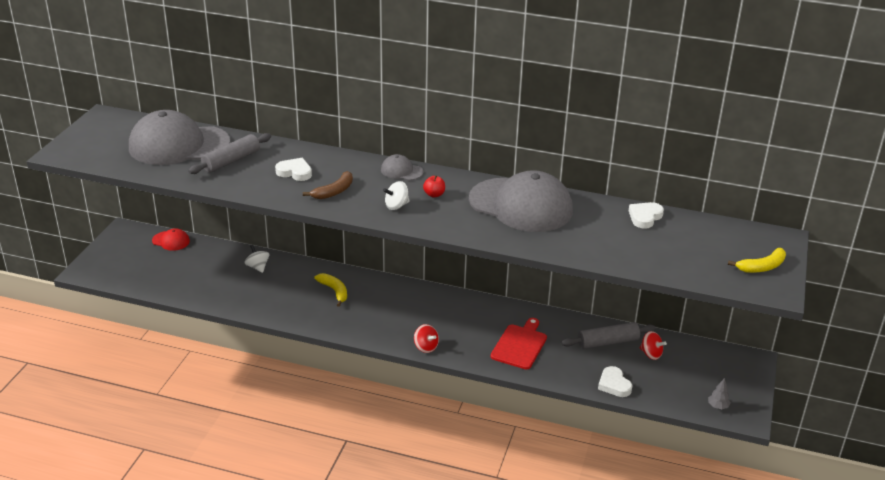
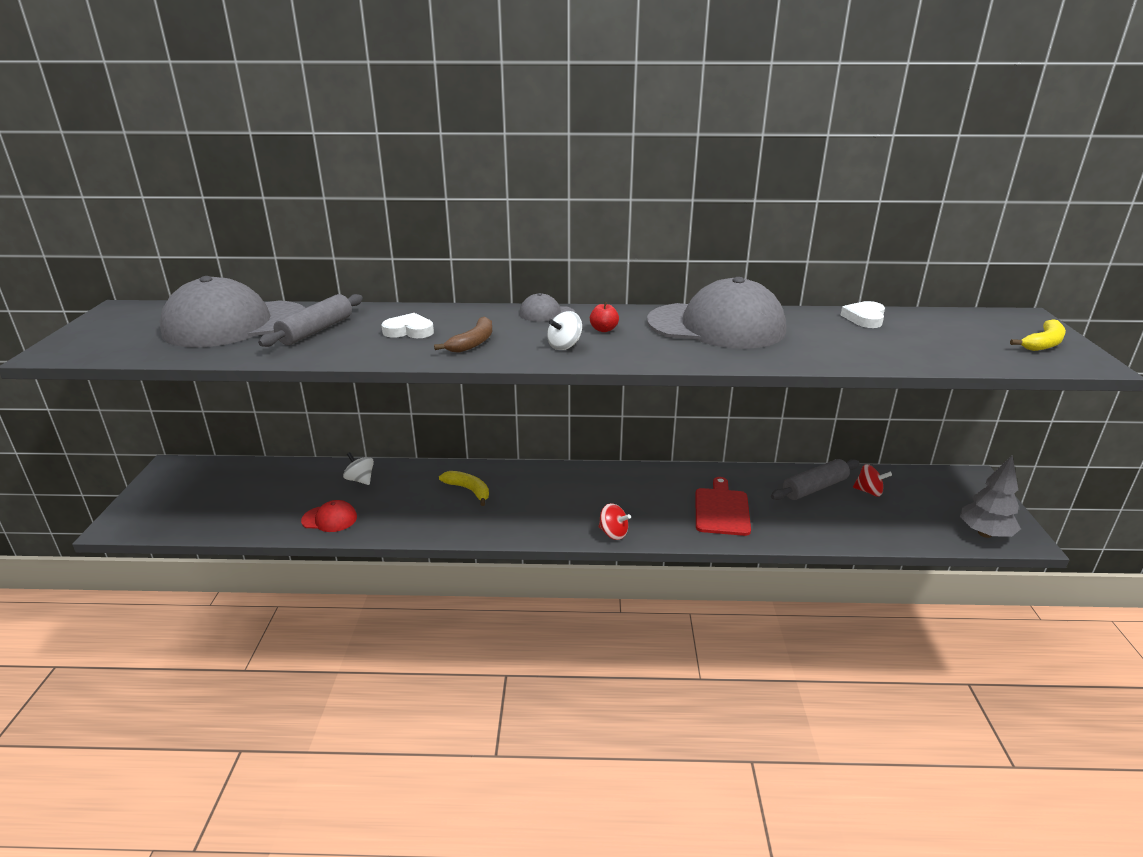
camera: 15 degrees left, 5 degrees down
(171, 241) = (237, 469): red cap -> red cap (329, 519)
(614, 384) = (857, 532): white heart -> none
(718, 406) = (984, 533): grey tree -> grey tree, size x1.99

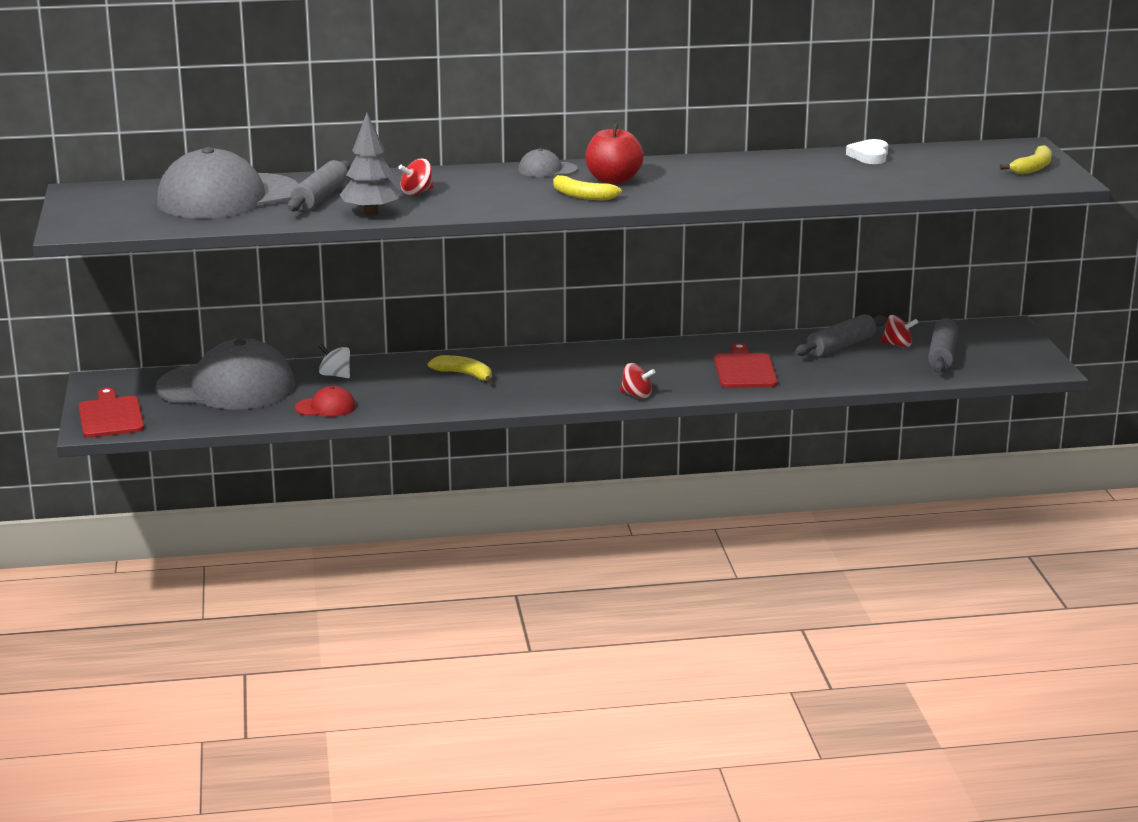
camera: 10 degrees left, 5 degrees down
(145, 510) = (110, 416): none -> red cutting board
(409, 331) = (416, 192): white heart -> red spinning top
(473, 343) = (490, 198): brown banana -> none
(564, 346) = (582, 195): white spinning top -> yellow banana
(603, 329) = (613, 180): red apple -> red apple, size x1.96
(716, 326) = (724, 171): grey cap -> grey cap (227, 387)
(912, 509) = (942, 355): none -> grey rolling pin
(984, 533) = (1011, 368): grey tree -> grey tree (371, 213)

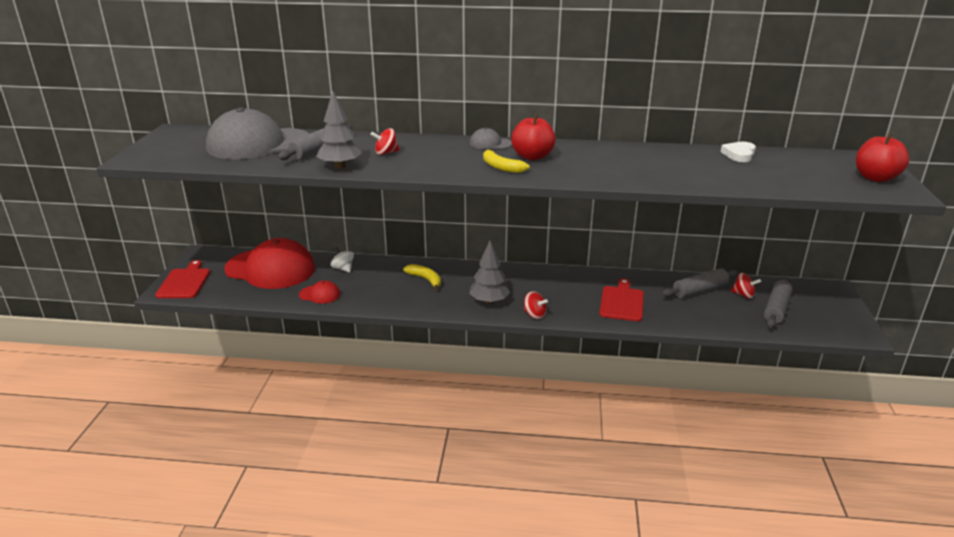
camera: 15 degrees right, 5 degrees up
(227, 387) = (270, 269): grey cap -> red cap
(568, 388) = (489, 301): none -> grey tree
(1033, 168) = (875, 178): yellow banana -> red apple

